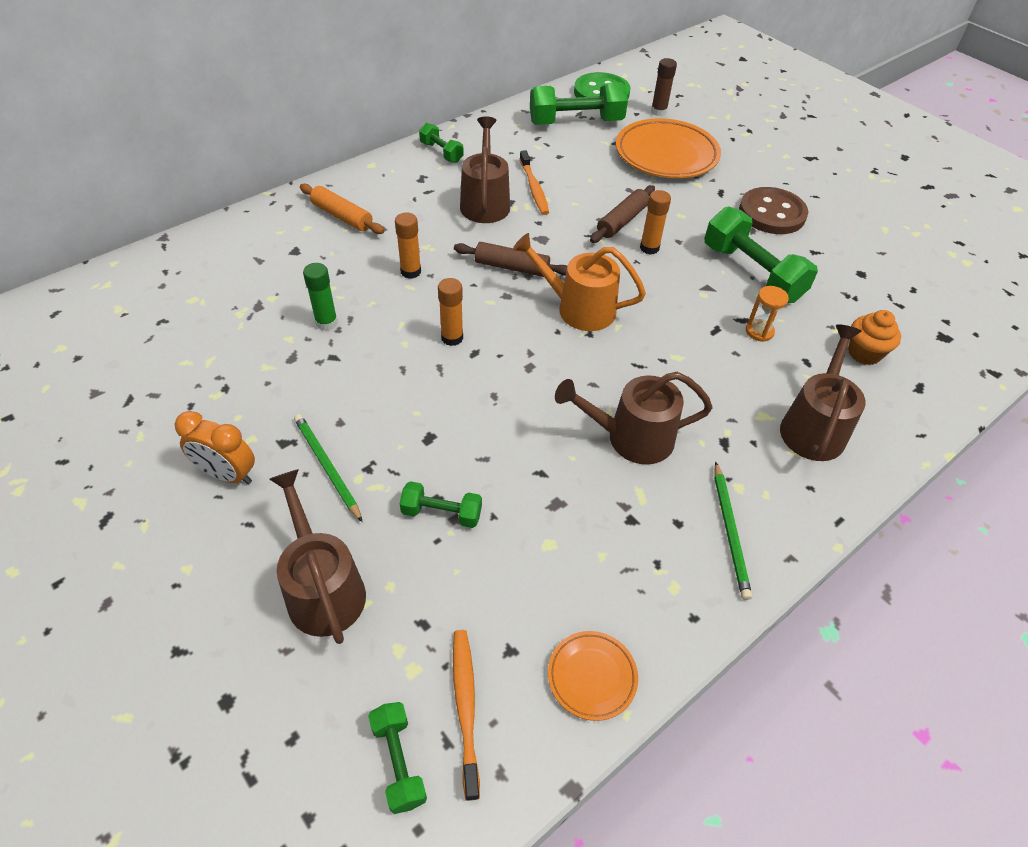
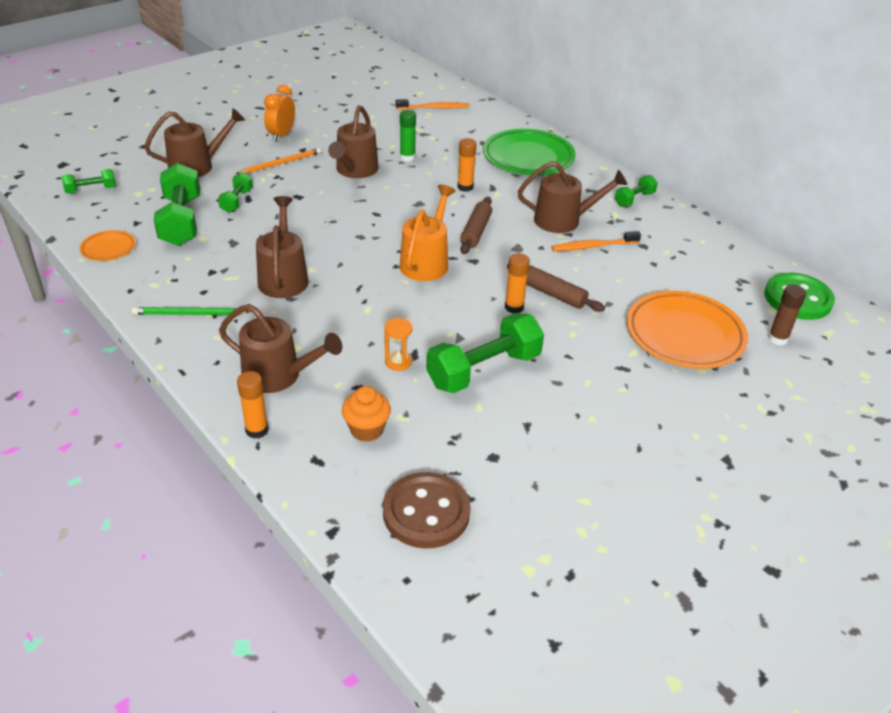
camera: 90 degrees right, 10 degrees down
(327, 467) = (281, 163): green pencil -> orange pencil
(342, 216) = (528, 158): orange rolling pin -> green plate
(359, 377) = (355, 171): none -> brown watering can
(452, 338) = (392, 204): orange glue stick -> orange glue stick (257, 430)
(465, 707) = (110, 208): orange toothbrush -> orange toothbrush (434, 108)
(576, 122) = (723, 277): green dumbbell -> green dumbbell (181, 221)
(772, 213) = (592, 402): brown button -> brown button (426, 512)

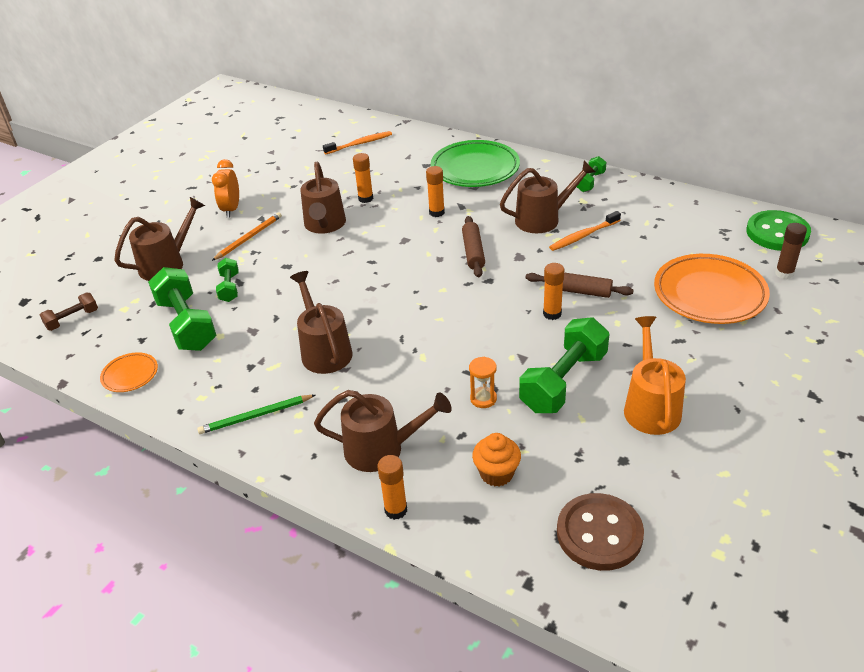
camera: 15 degrees left, 0 degrees up
(91, 190) = (72, 319): green dumbbell -> brown dumbbell
(407, 157) = (365, 198): green glue stick -> orange glue stick
(426, 262) = (447, 294): orange watering can -> orange watering can (650, 406)

